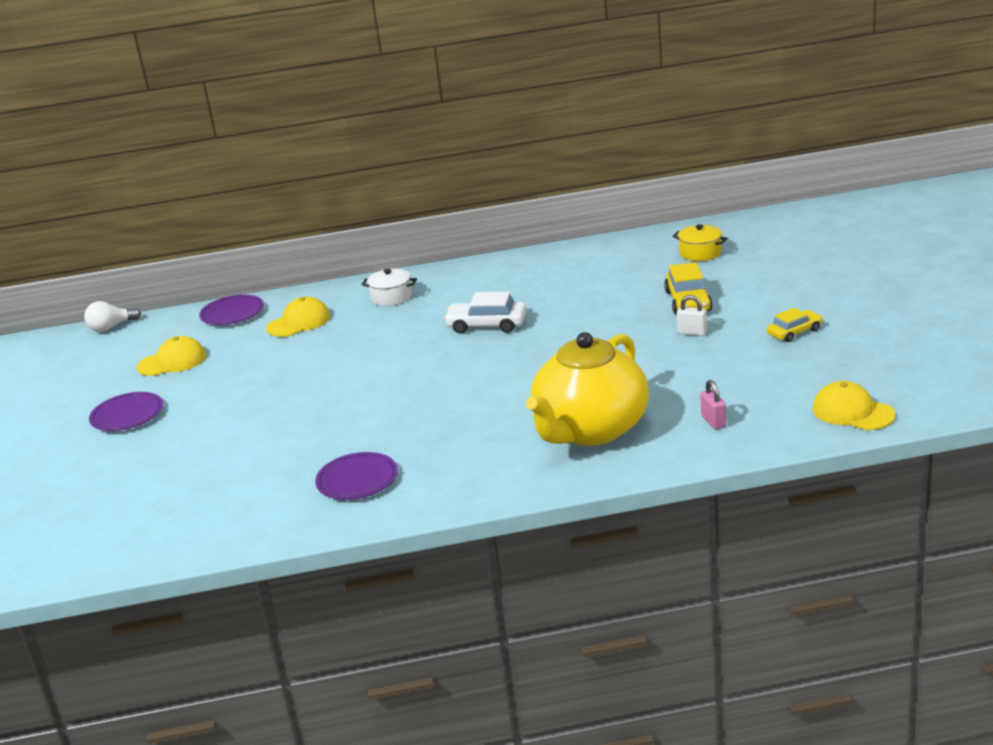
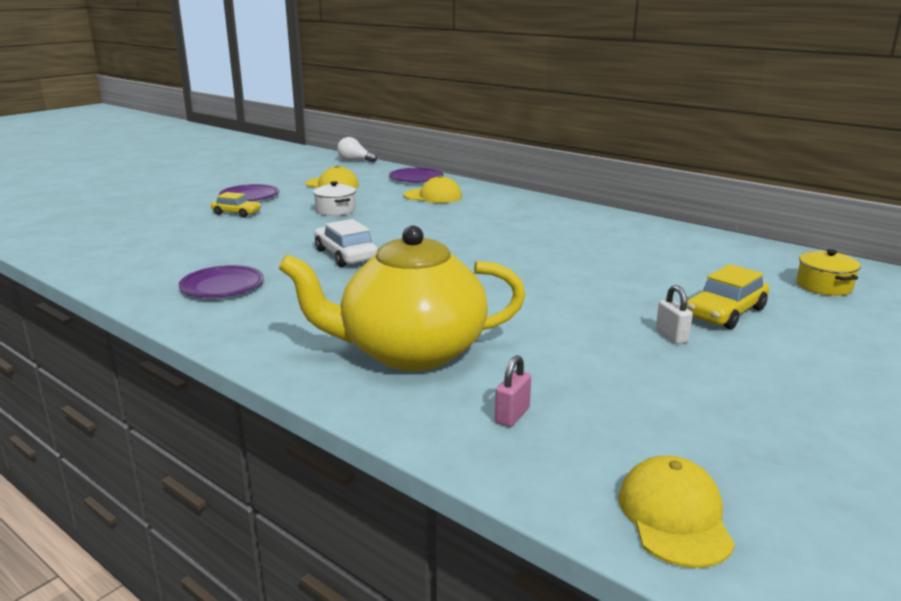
camera: 45 degrees right, 5 degrees down
(391, 297) = (514, 208): white pot -> white pot (335, 210)
(487, 325) = (527, 249): white car -> white car (346, 255)
(794, 332) = (783, 395): yellow car -> yellow car (236, 213)

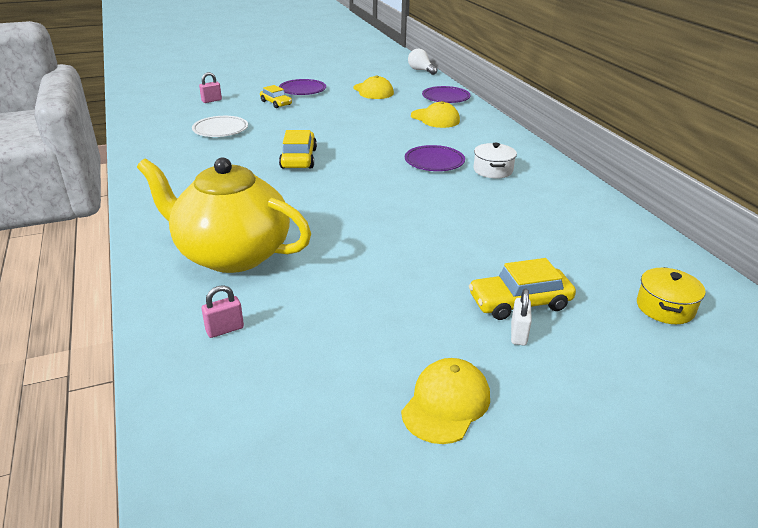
camera: 30 degrees right, 10 degrees up
(148, 224) = (211, 100): none -> pink padlock
(207, 248) = (220, 130): none -> white plate
(222, 286) = (191, 164): purple plate -> purple plate (434, 162)
(335, 210) = (344, 115): white pot -> white pot (493, 170)
(346, 255) = (299, 158): white car -> yellow car
(671, 336) = (437, 308): white padlock -> white padlock (518, 334)
(674, 516) = (214, 454): yellow cap -> yellow cap (446, 403)

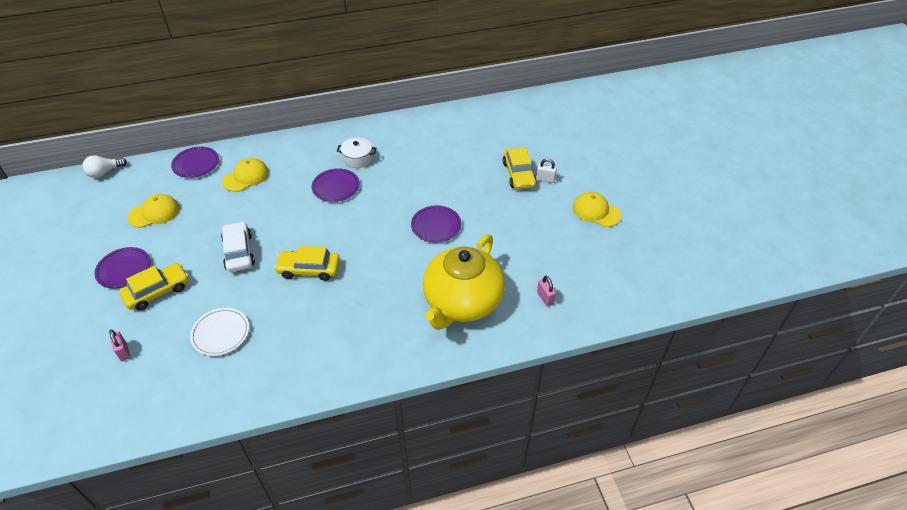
camera: 85 degrees left, 15 degrees up
(276, 103) = (157, 291): yellow car -> yellow car, size x1.51
(324, 126) = (239, 252): none -> white car
(377, 229) = (436, 226): none -> purple plate
(665, 307) = (523, 126): yellow pot -> none

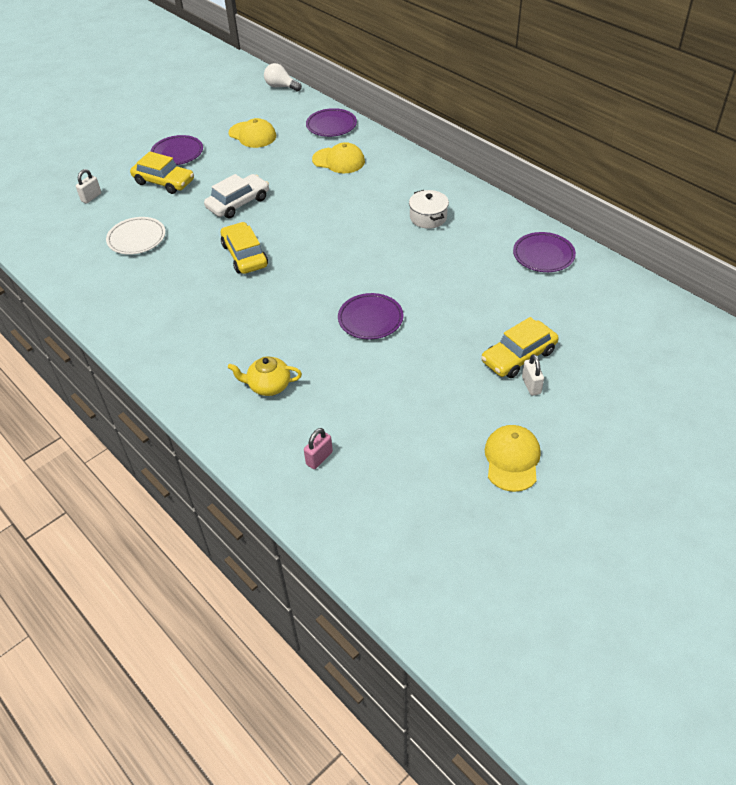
camera: 65 degrees right, 0 degrees up
(123, 352) = (91, 197): pink padlock -> white padlock
(336, 187) = (371, 222): purple plate -> purple plate (543, 255)
(462, 302) = (268, 386): yellow teapot -> yellow teapot, size x0.43

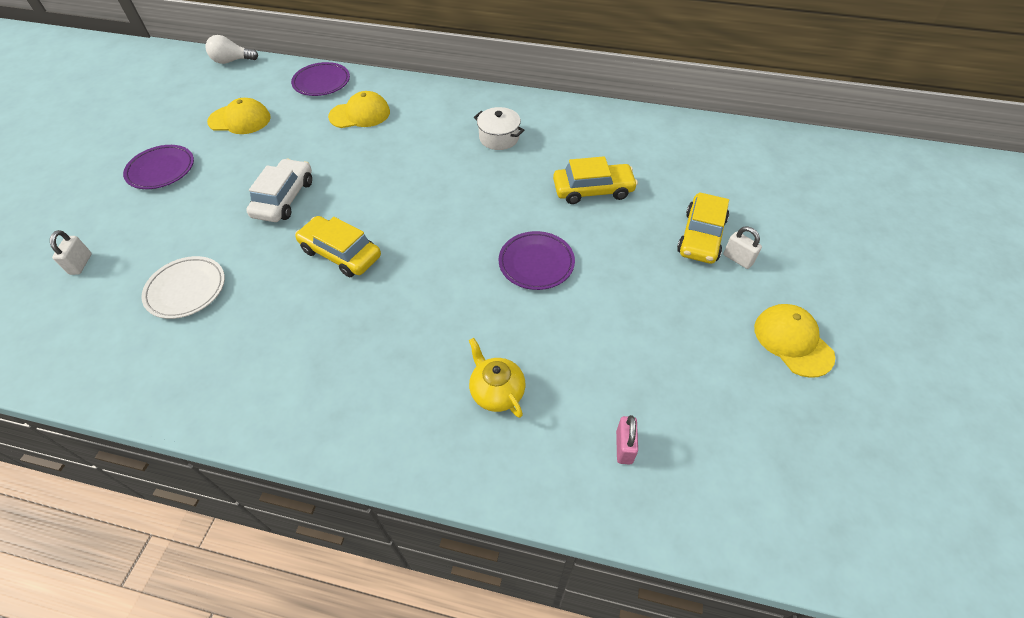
camera: 35 degrees left, 5 degrees up
(164, 182) = (169, 208): yellow car -> yellow car (593, 190)
(268, 386) = (496, 392): yellow teapot -> yellow teapot turned 90 degrees clockwise
(543, 255) = (631, 133): purple plate -> none

